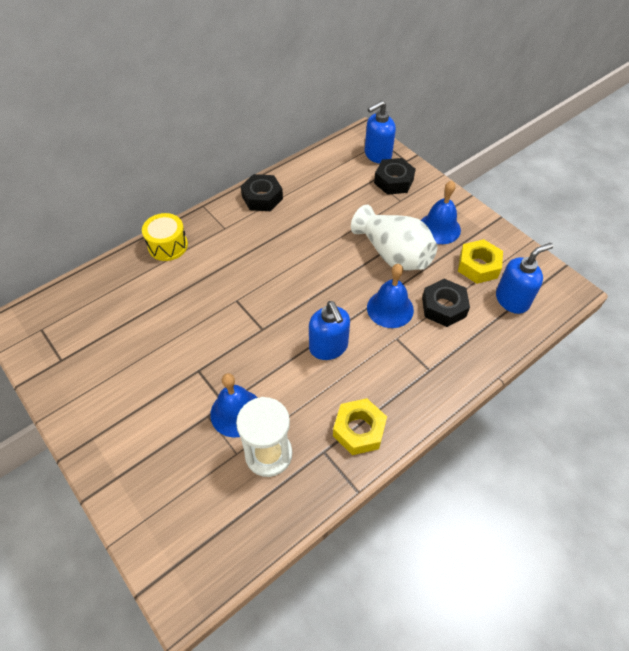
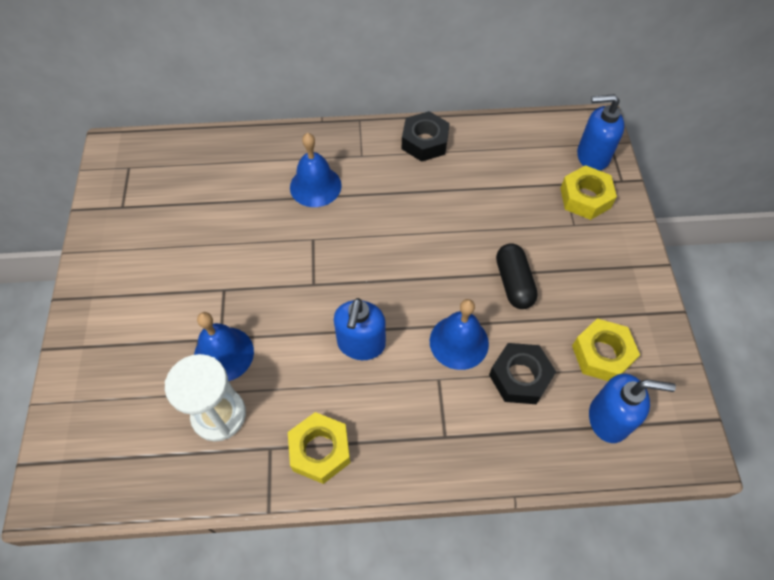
camera: 35 degrees right, 5 degrees up
(168, 246) = (294, 145): yellow drum -> none
(393, 181) = (585, 198): black nut -> yellow nut
(393, 254) = (513, 283): white vase -> black capsule
(439, 228) = (593, 283): blue bell -> blue bell (315, 186)

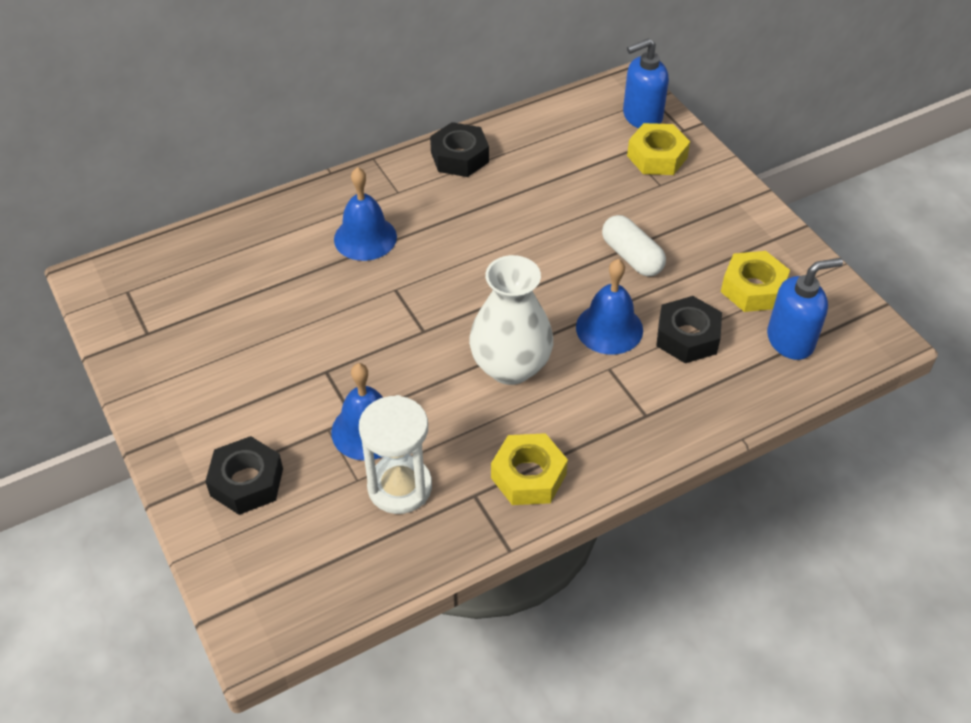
camera: 25 degrees left, 10 degrees down
(116, 360) = (247, 482): none -> black nut
(361, 344) = (510, 367): blue soap dispenser -> white vase
(513, 283) = (632, 257): black capsule -> white capsule

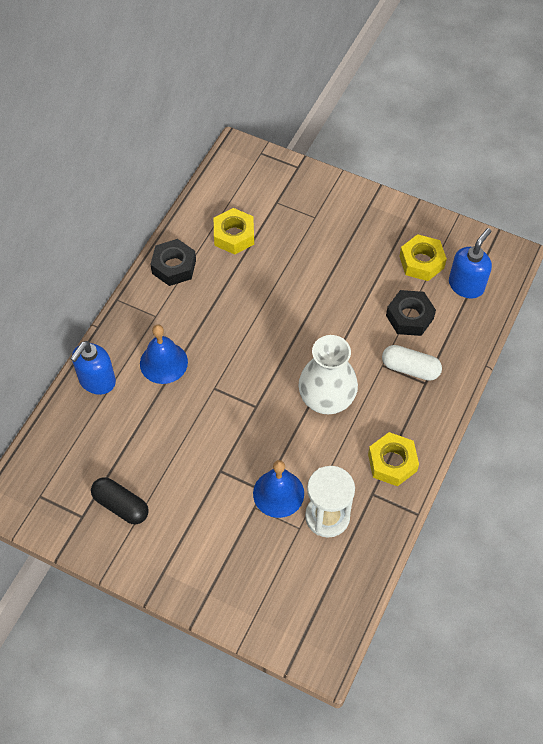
camera: 35 degrees left, 10 degrees up
(194, 345) = (121, 505): none -> black capsule
(247, 482) = (236, 572): black nut -> none
(609, 328) = (362, 338): blue bell -> none
(632, 257) = (337, 280): white capsule -> white capsule (410, 368)
(641, 117) = (265, 171): blue soap dispenser -> blue soap dispenser (97, 381)
(657, 157) = (297, 197): yellow nut -> yellow nut (234, 235)

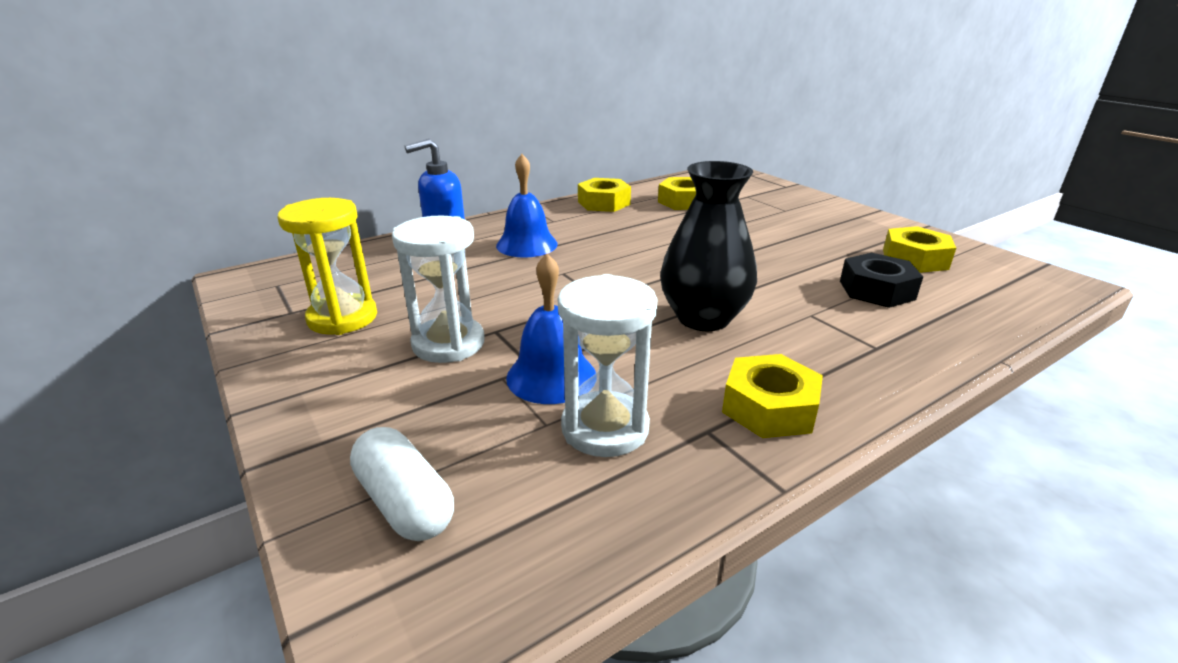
camera: 30 degrees right, 30 degrees down
(121, 505) = (342, 318): black capsule -> yellow hourglass
(174, 267) = (603, 203): black nut -> yellow nut
(204, 496) = (448, 344): none -> white hourglass
(326, 399) = (703, 318): white vase -> black vase
(410, 368) = (856, 328): white capsule -> white capsule (405, 502)
(466, 285) = (982, 288): blue soap dispenser -> none

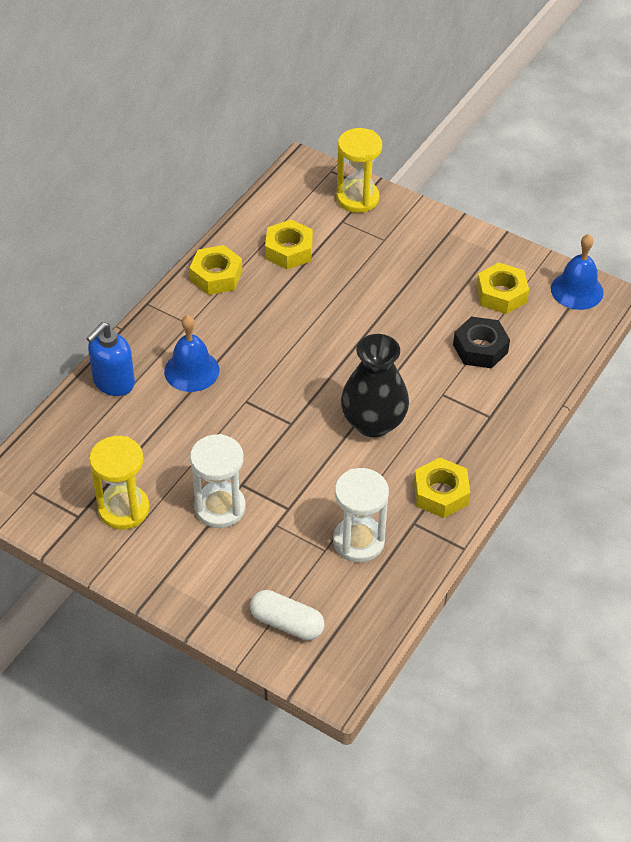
camera: 25 degrees left, 20 degrees up
(551, 376) = (305, 513): blue bell -> blue bell (577, 290)
(769, 188) = (357, 198): none -> yellow hourglass

